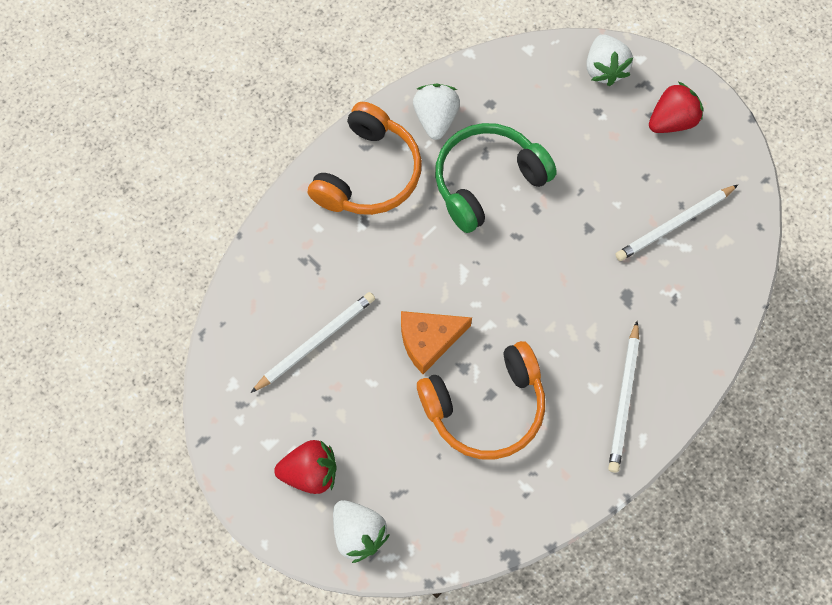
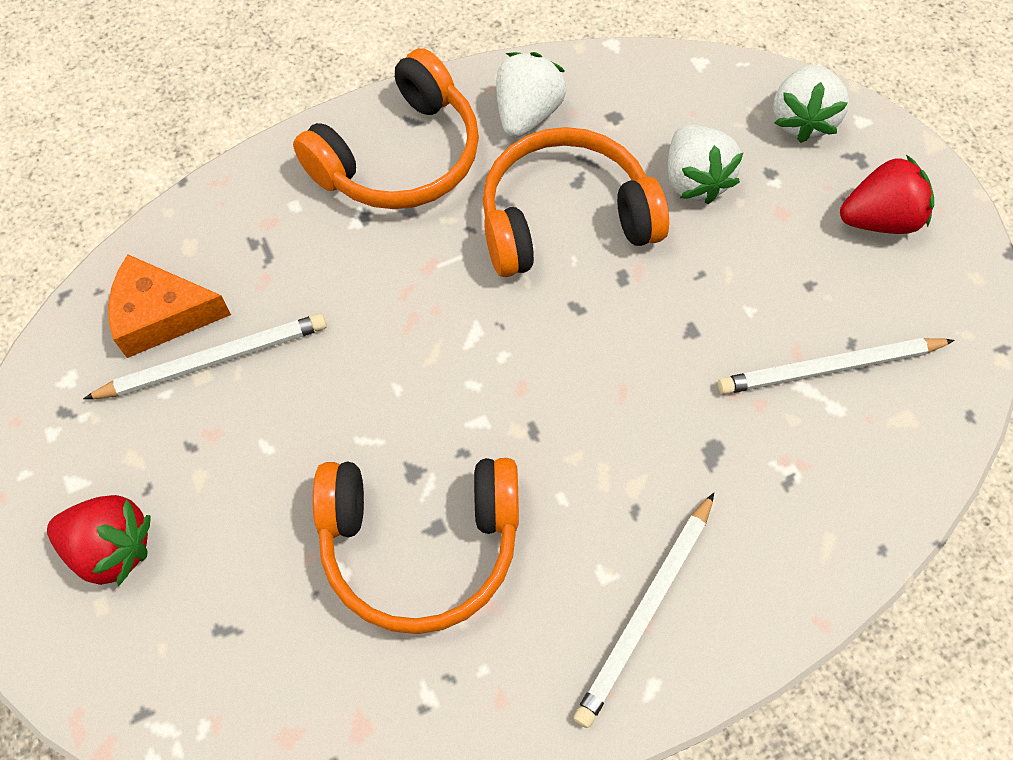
camera: 20 degrees right, 5 degrees down
(359, 533) = (136, 670): white strawberry -> white strawberry (695, 180)
(428, 340) = (378, 414): orange cheese -> orange cheese (161, 315)
(487, 181) = (565, 218): green headphones -> orange headphones

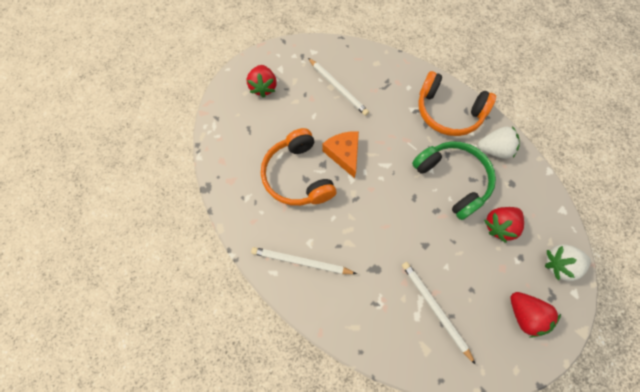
camera: 70 degrees right, 5 degrees up
(161, 315) = (347, 66): orange cheese -> orange cheese (343, 154)
(565, 218) = (452, 180): orange headphones -> green headphones
(695, 180) = (498, 226): white strawberry -> red strawberry

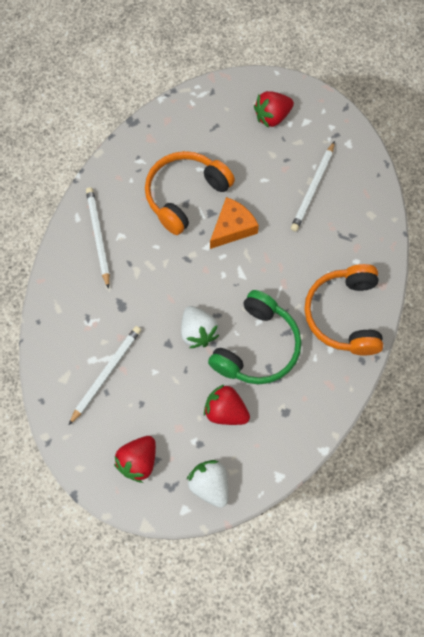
camera: 65 degrees right, 0 degrees up
(493, 150) = (319, 380): white strawberry -> white strawberry (198, 332)

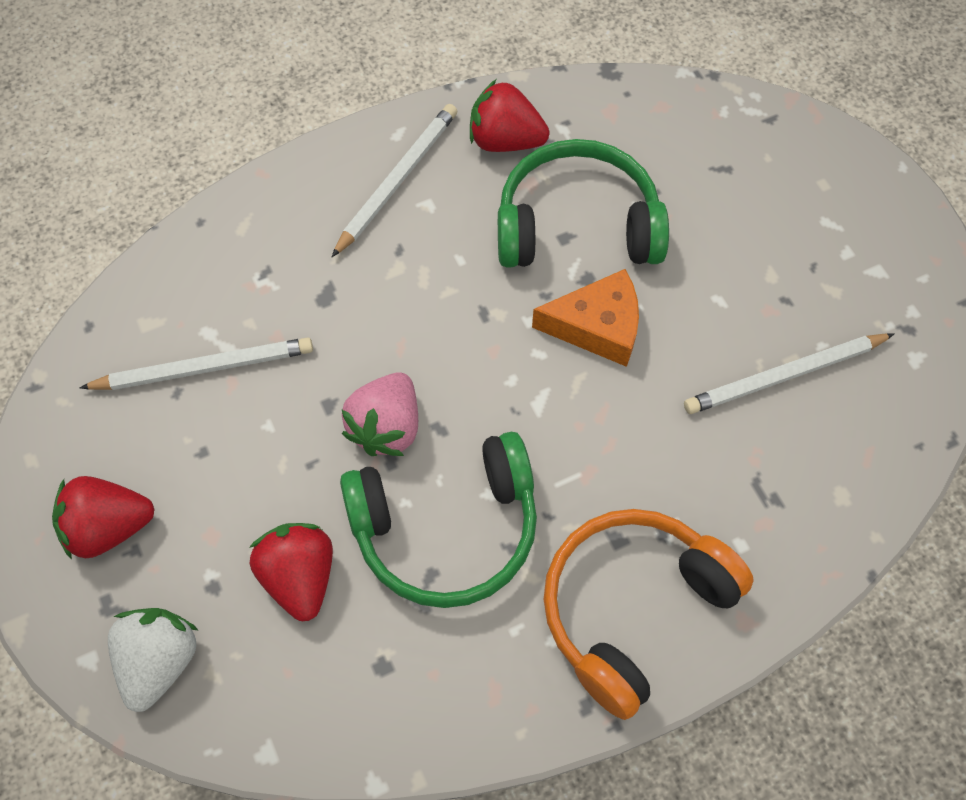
camera: 45 degrees right, 5 degrees down
(185, 195) = (577, 225): orange headphones -> green headphones
(198, 332) = (386, 427): white strawberry -> pink strawberry
(272, 117) = (828, 222): red strawberry -> red strawberry (505, 140)

